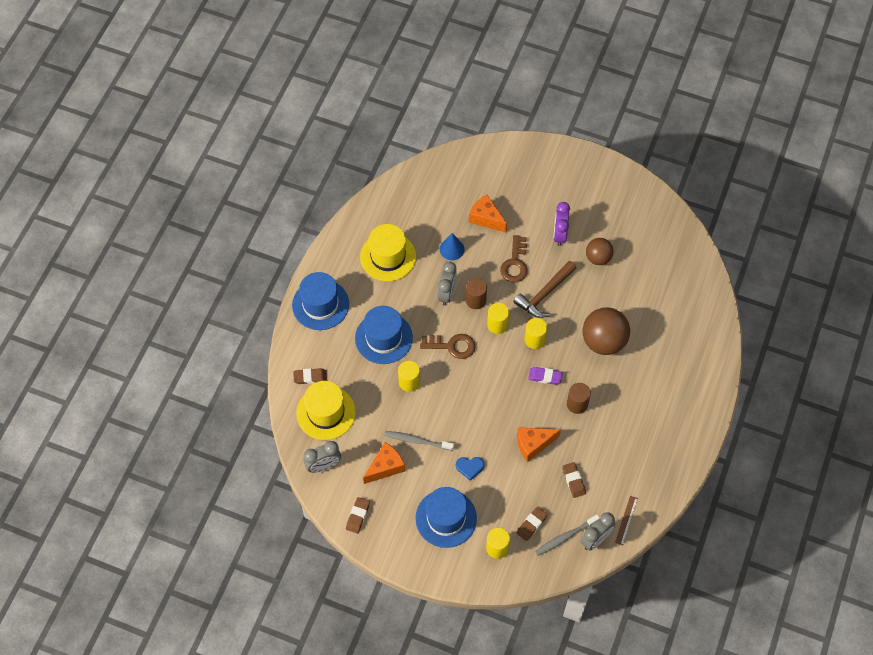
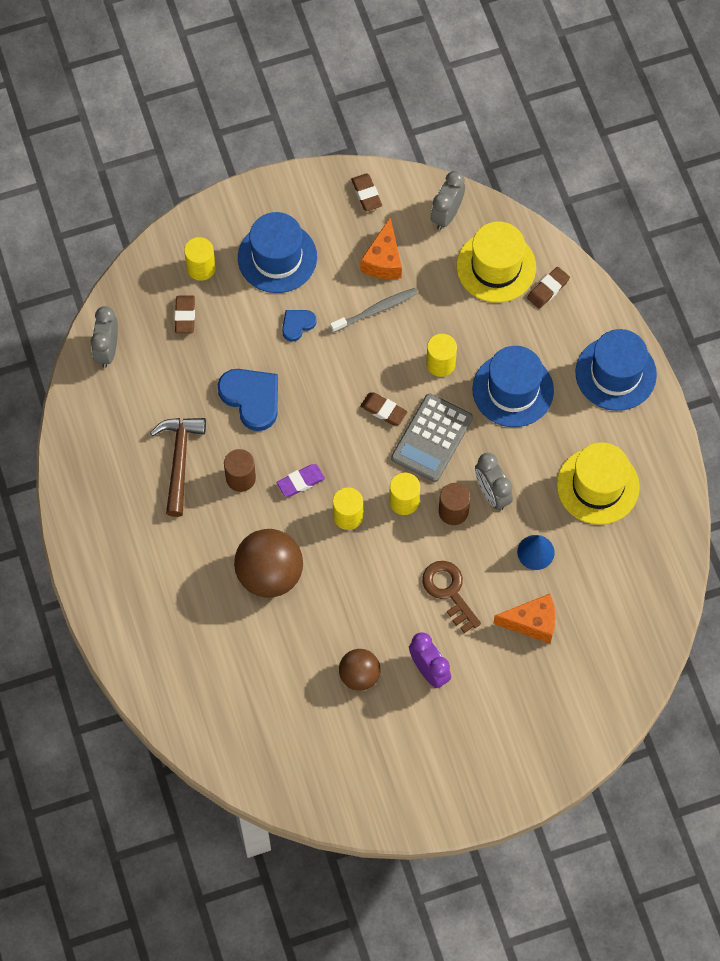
camera: 140 degrees right, 5 degrees up
(452, 346) = (431, 438): brown key -> grey calculator
(533, 444) = (251, 398): orange cheese -> blue heart
(545, 294) = (382, 580): brown hammer -> brown hammer (179, 461)
(565, 537) = (140, 329): grey toothbrush -> none
(573, 481) = (177, 392): brown eraser -> brown eraser (383, 410)
(626, 520) = (90, 393): brown ruler -> none

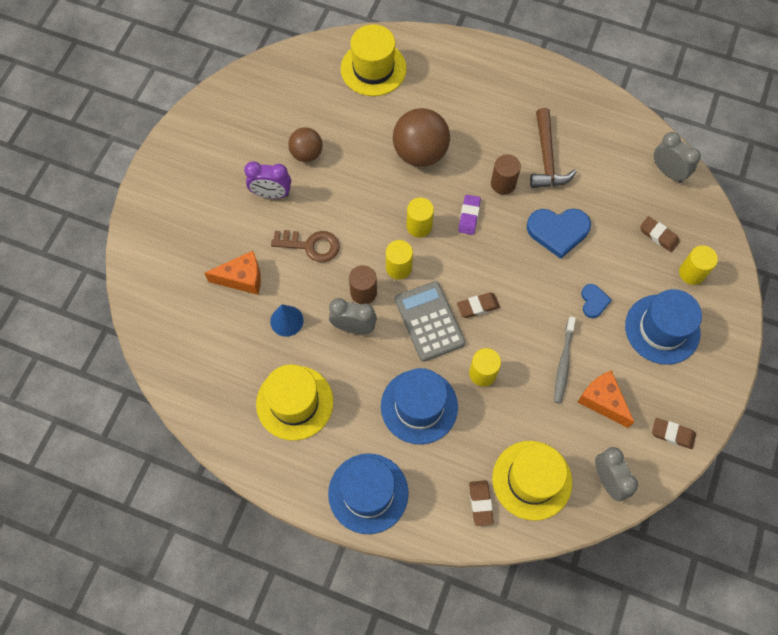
camera: 130 degrees right, 0 degrees up
(179, 461) = (546, 158): brown hammer -> brown hammer turned 45 degrees clockwise
(208, 694) = (373, 69): none -> yellow hat
(532, 622) = (242, 278): orange cheese -> orange cheese turned 135 degrees counterclockwise

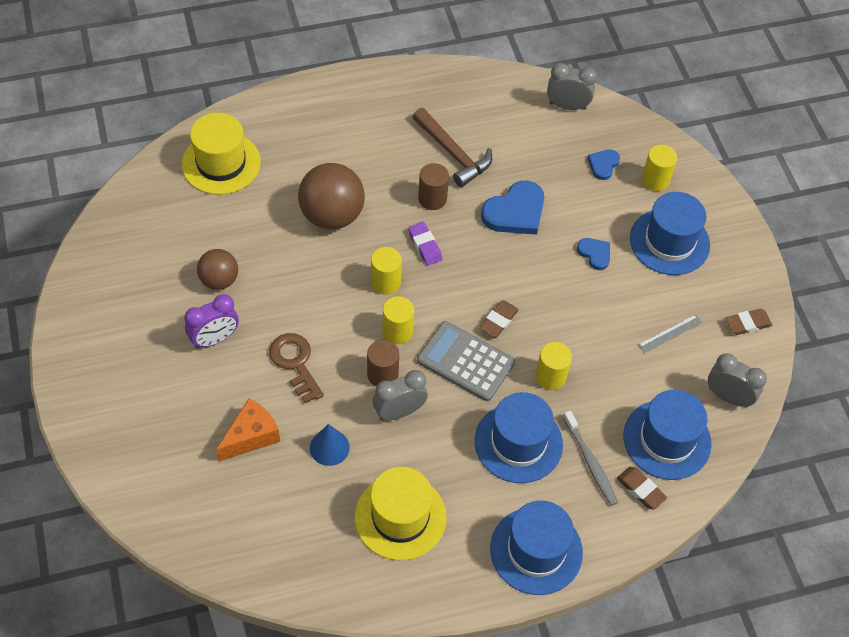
camera: 40 degrees left, 10 degrees down
(311, 245) = (295, 363): brown key -> brown key turned 90 degrees counterclockwise
(532, 480) = (667, 439): yellow hat -> blue hat
(563, 363) = (612, 322): grey toothbrush -> grey toothbrush (590, 462)
(602, 401) = (670, 333): orange cheese -> grey ruler
(658, 236) = (603, 165): brown eraser -> blue heart

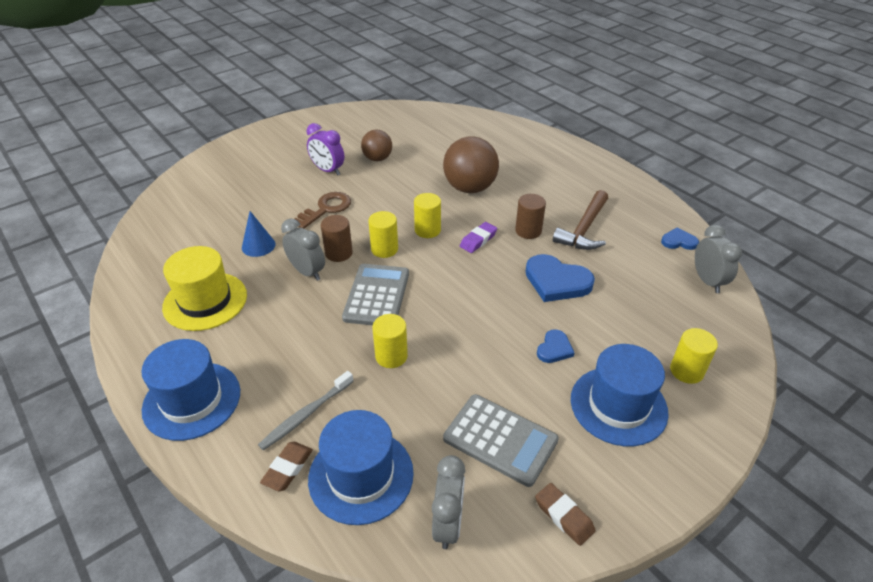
camera: 70 degrees right, 15 degrees down
(221, 163) = (474, 132): yellow hat -> none
(251, 436) = (253, 208): orange cheese -> none
(498, 321) = (431, 304): brown eraser -> none
(518, 443) = (307, 354): blue hat -> none
(603, 165) = (665, 325): blue heart -> blue heart (678, 241)
(670, 333) = (500, 440): grey ruler -> grey calculator

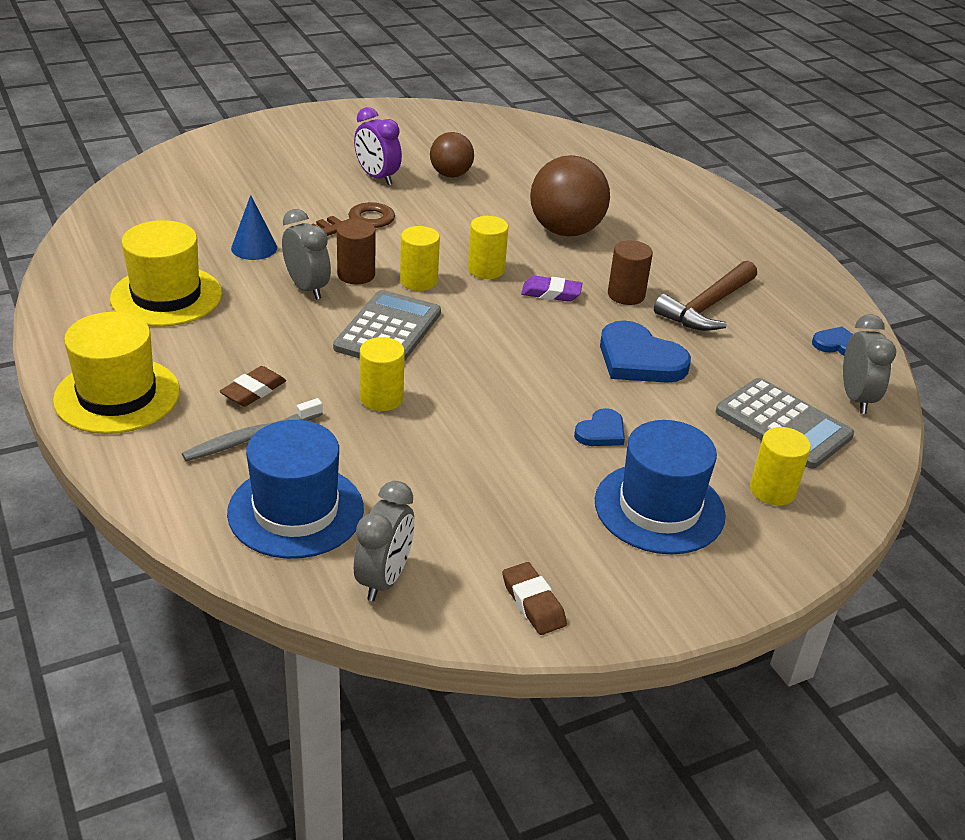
camera: 10 degrees right, 5 degrees down
(192, 400) = (117, 395): blue hat -> yellow hat
(287, 468) = (209, 485): brown eraser -> brown eraser (253, 391)
(478, 240) = (551, 293): purple eraser -> purple eraser turned 45 degrees clockwise
(500, 440) = (485, 511): grey calculator -> grey calculator (783, 424)

